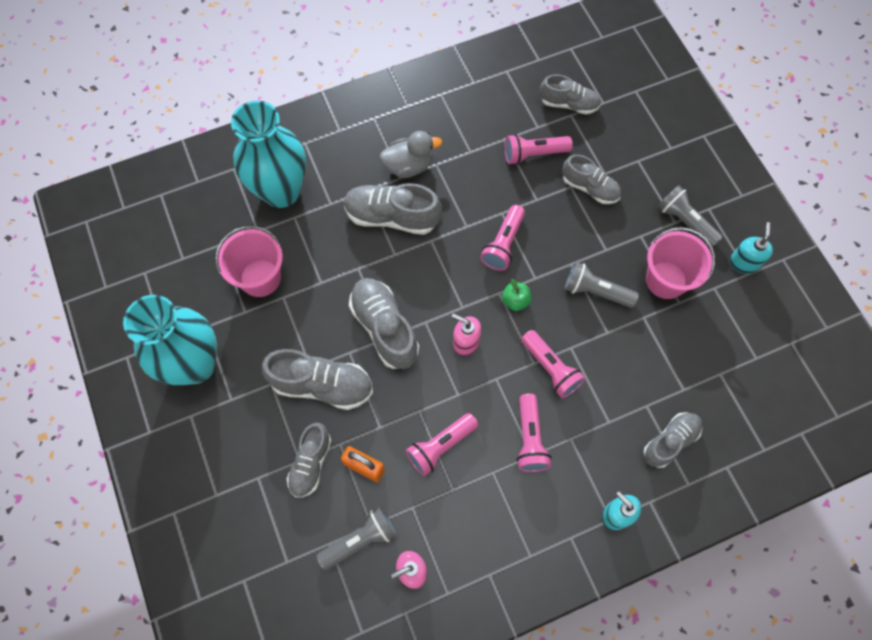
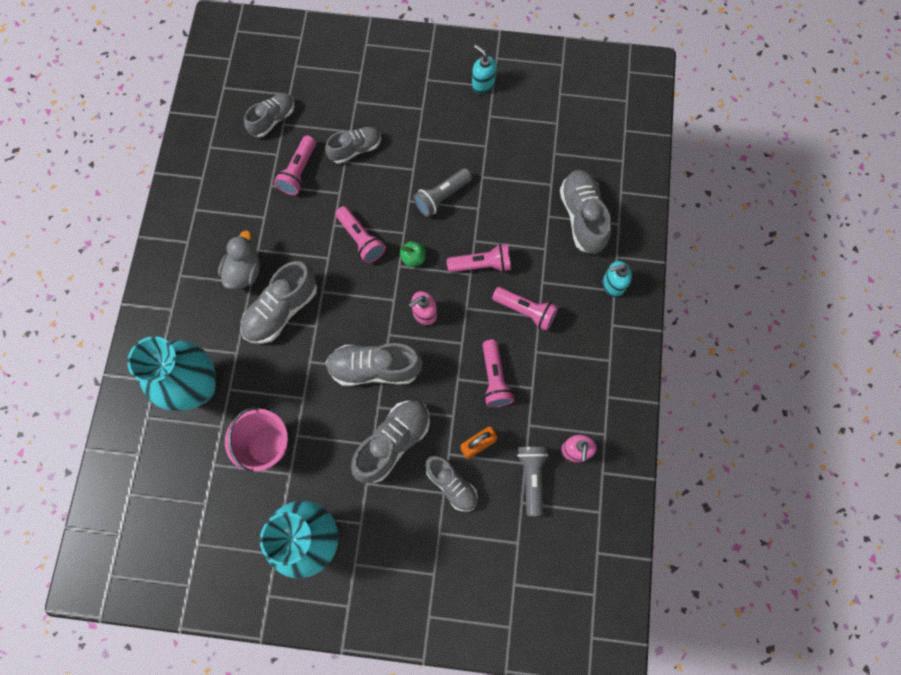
camera: 60 degrees left, 5 degrees up
(666, 280) = (463, 144): pink bucket -> none
(670, 441) = (582, 217): grey shoe -> grey shoe, size x1.51
(685, 222) = (426, 102): grey flashlight -> none

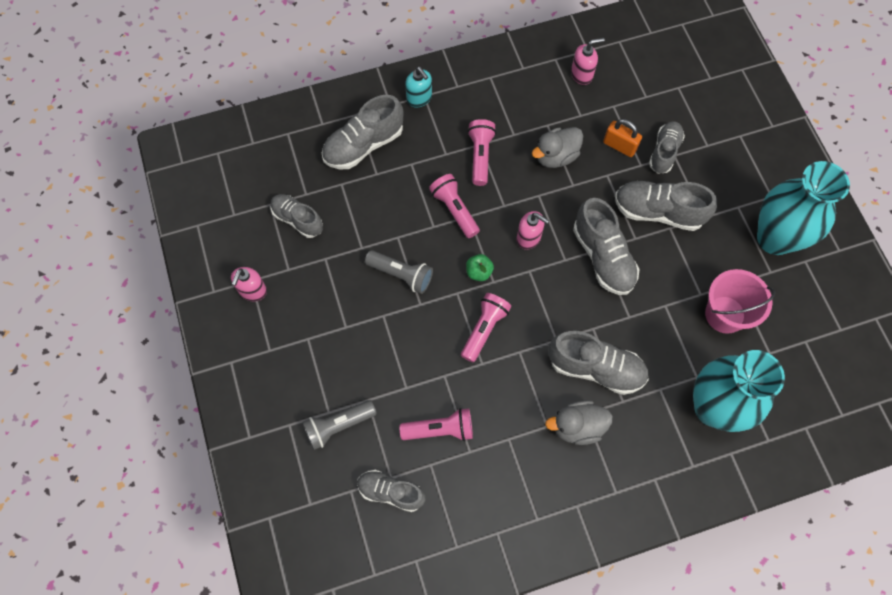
camera: 115 degrees left, 5 degrees down
(355, 149) = (386, 384): grey shoe -> grey shoe (297, 219)
(483, 84) = (252, 291): turquoise soap dispenser -> pink soap dispenser
(494, 378) = (556, 156): pink flashlight -> grey duck
(532, 477) = (622, 97): grey flashlight -> grey flashlight (338, 426)

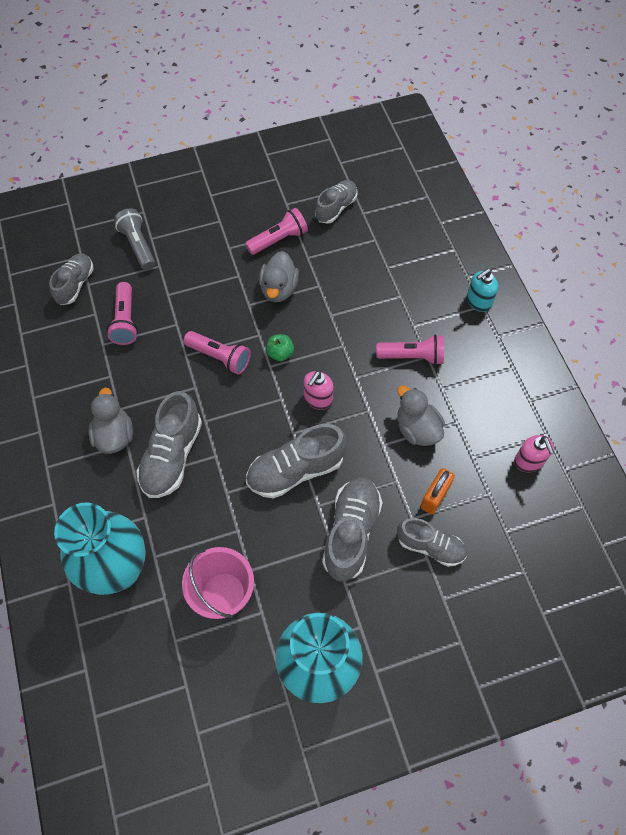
camera: 90 degrees right, 5 degrees down
(252, 291) = (266, 180): pink soap dispenser -> none
(364, 145) = (418, 255): grey shoe -> none
(401, 275) = (279, 289): grey flashlight -> grey duck
(454, 210) = (349, 333): pink flashlight -> pink flashlight (278, 239)

